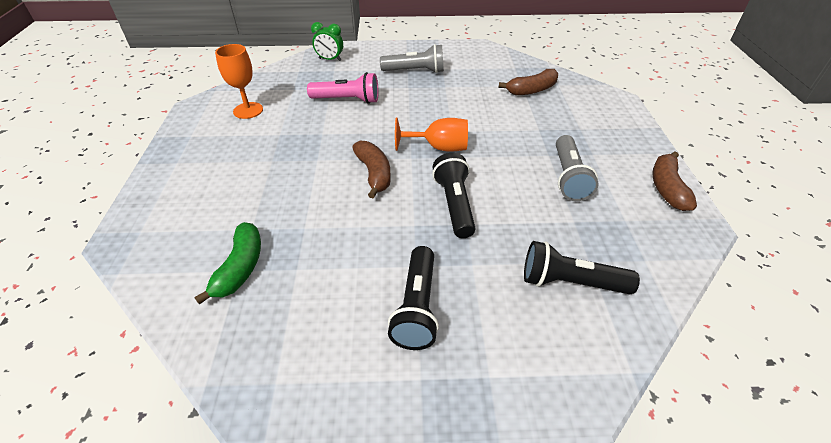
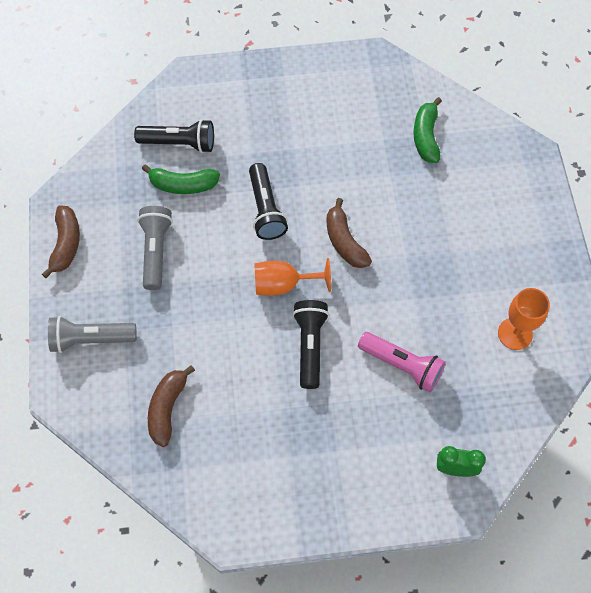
camera: 175 degrees right, 20 degrees up
(347, 100) = (402, 365): pink flashlight -> pink flashlight turned 150 degrees counterclockwise
(415, 71) = (325, 445): grey flashlight -> grey flashlight (90, 339)
(417, 307) = (290, 117): black flashlight -> black flashlight (310, 346)
(531, 90) = (167, 408): brown banana -> brown banana turned 45 degrees counterclockwise
(554, 234) = (183, 185): none -> green banana

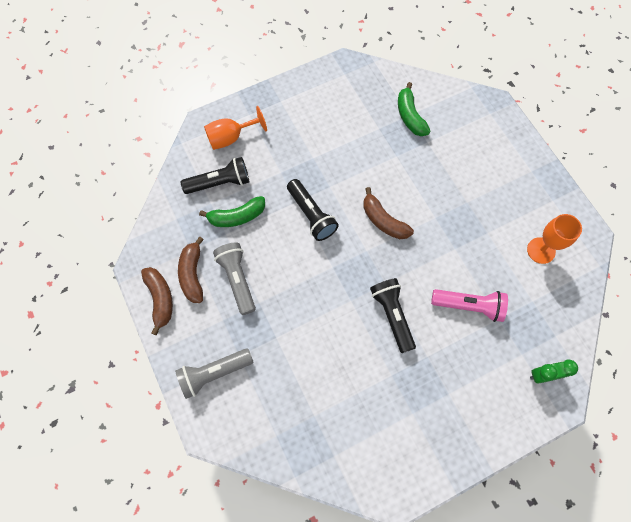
camera: 20 degrees left, 5 degrees up
(167, 408) = (301, 409): brown banana -> brown banana (193, 274)
(283, 284) = (351, 272): orange goblet -> orange goblet (231, 137)

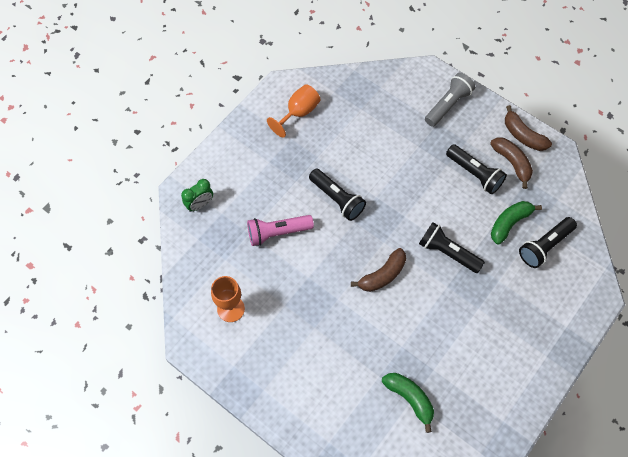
camera: 155 degrees right, 5 degrees down
(231, 137) = (566, 294): orange goblet -> orange goblet (298, 113)
(237, 279) = (475, 174): grey flashlight -> black flashlight
(383, 220) = (382, 275): brown banana -> brown banana turned 120 degrees clockwise

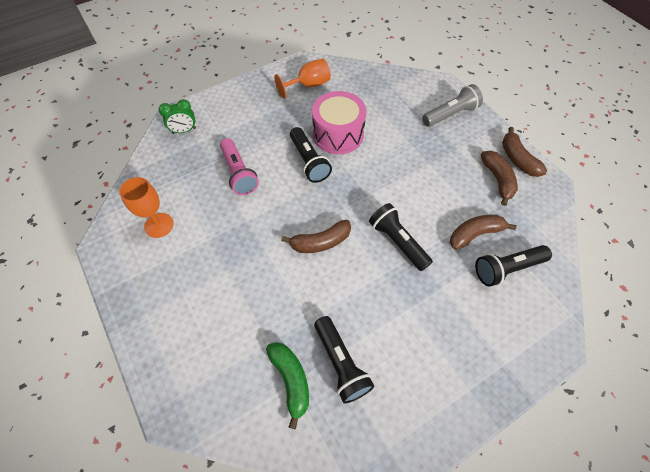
camera: 20 degrees right, 5 degrees down
(277, 233) = (239, 173): pink flashlight -> pink flashlight turned 120 degrees counterclockwise
(351, 161) = (338, 134): none -> pink drum
(475, 174) = (455, 179): black flashlight -> black flashlight (341, 363)
(509, 223) = (475, 234): green banana -> brown banana

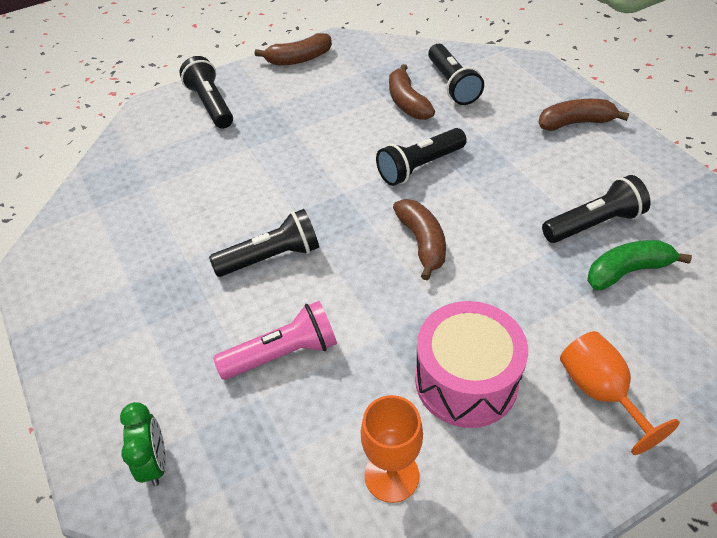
camera: 85 degrees left, 10 degrees down
(308, 85) = (94, 259): orange goblet -> orange goblet (600, 392)
(338, 134) = (221, 221): pink drum -> pink drum (466, 380)
(450, 114) = (210, 104): grey flashlight -> black flashlight
(497, 180) = (329, 77): brown banana -> brown banana (575, 123)

